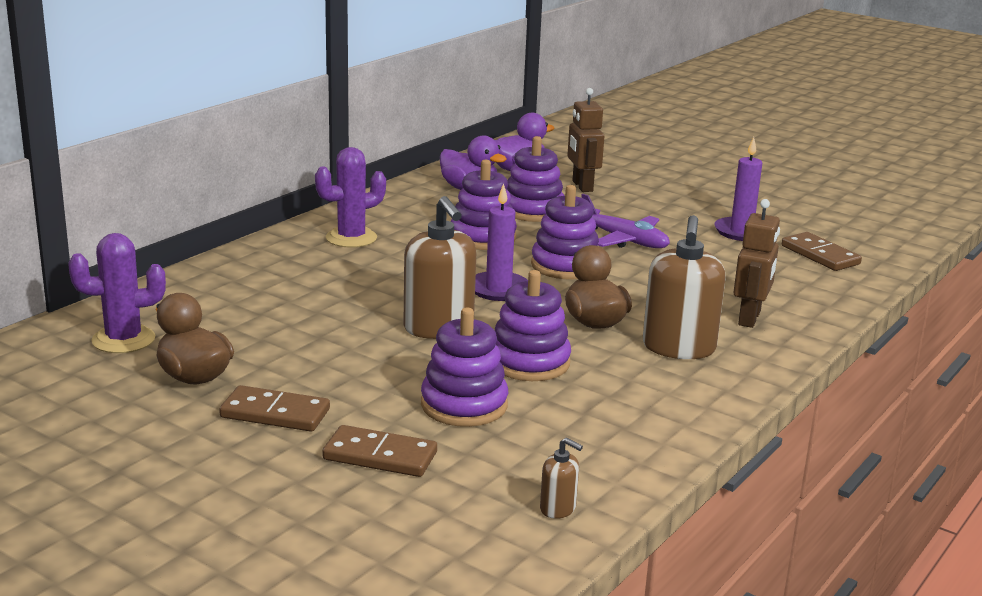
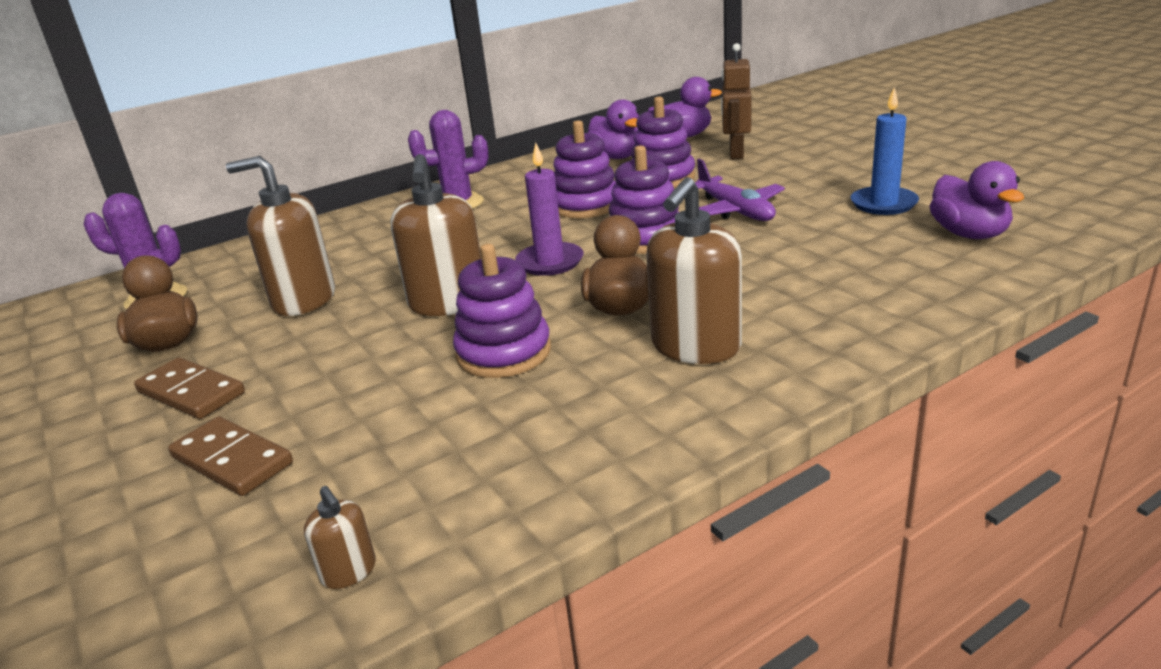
camera: 25 degrees right, 5 degrees up
(291, 332) = (304, 300): none -> brown soap dispenser
(464, 405) = (383, 402): purple stacking toy -> none
(741, 232) = (883, 204): purple candle -> blue candle
(750, 318) = (817, 313): brown robot -> none
(820, 255) = (969, 234): brown domino -> purple duck

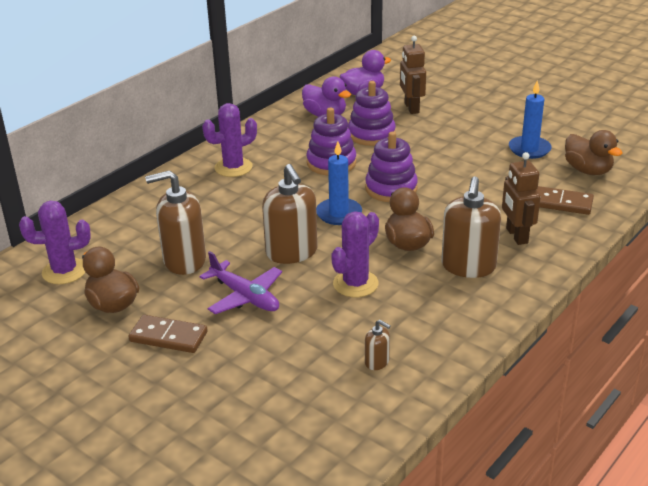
camera: 20 degrees left, 5 degrees up
(232, 460) = (240, 374): brown domino -> brown domino (561, 203)
(349, 571) = (364, 419): brown soap dispenser -> brown soap dispenser (377, 362)
(503, 352) = (355, 284): purple stacking toy -> purple cactus
(550, 262) = (339, 214): purple candle -> blue candle
(735, 211) = (438, 161): purple plane -> purple plane (245, 296)
(801, 311) = (516, 236): none -> brown robot
(969, 234) = (588, 170): purple duck -> brown duck

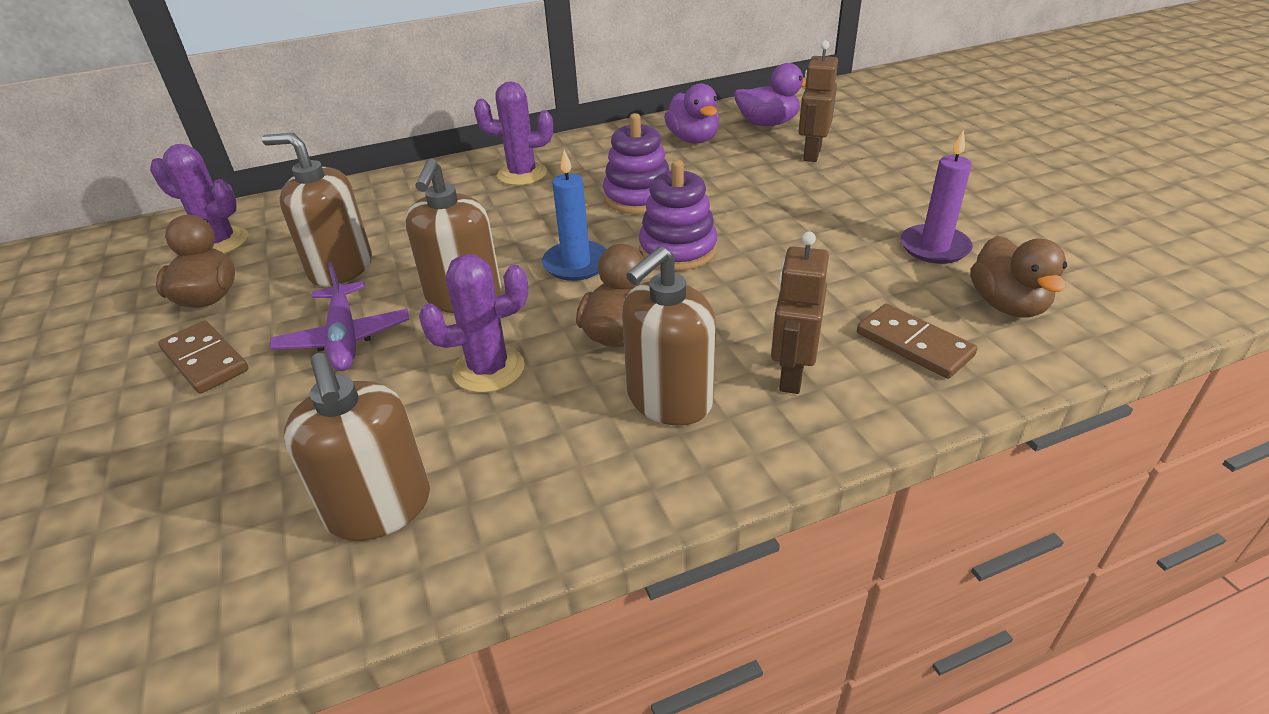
camera: 30 degrees right, 5 degrees up
(371, 134) = (726, 174): purple stacking toy -> none
(377, 362) = (379, 508): brown soap dispenser -> brown soap dispenser, size x2.17
(529, 149) = (934, 247): blue candle -> purple candle

